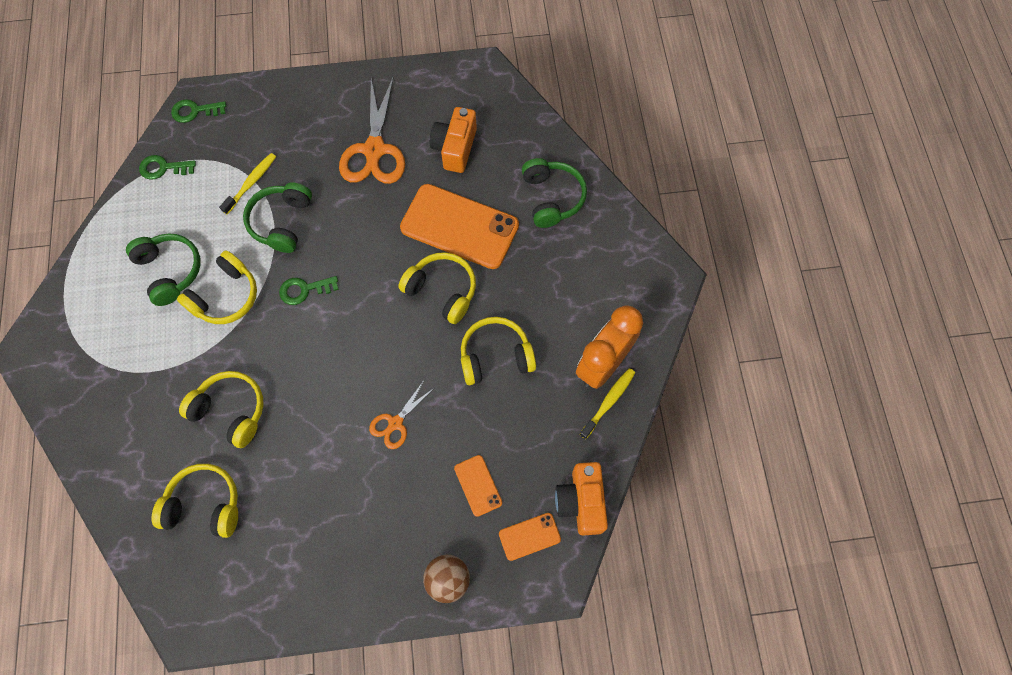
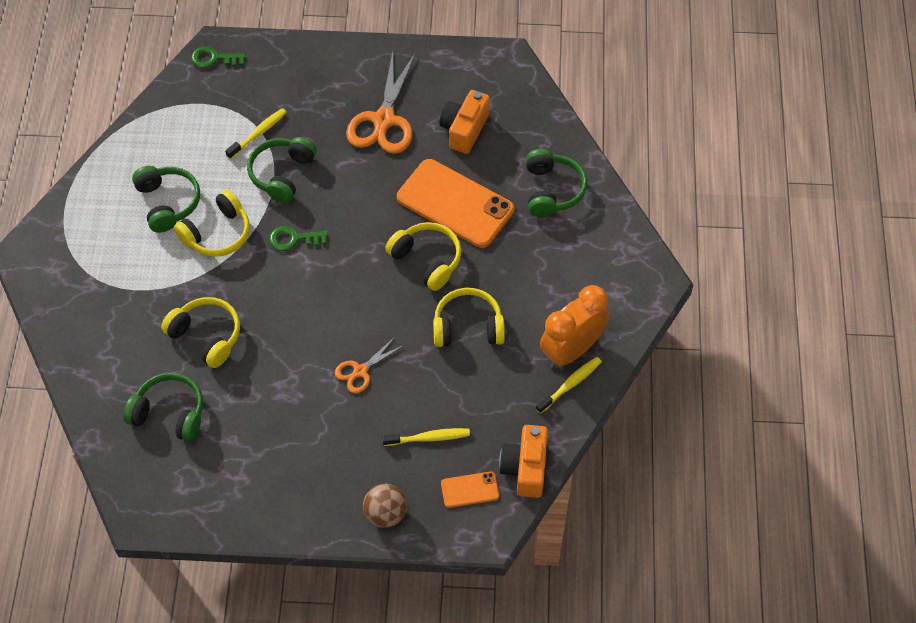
camera: 10 degrees right, 10 degrees down
(163, 168) = (175, 107): green key -> none
(205, 504) = (169, 413): yellow headphones -> green headphones
(478, 485) = (429, 438): orange phone -> yellow toothbrush

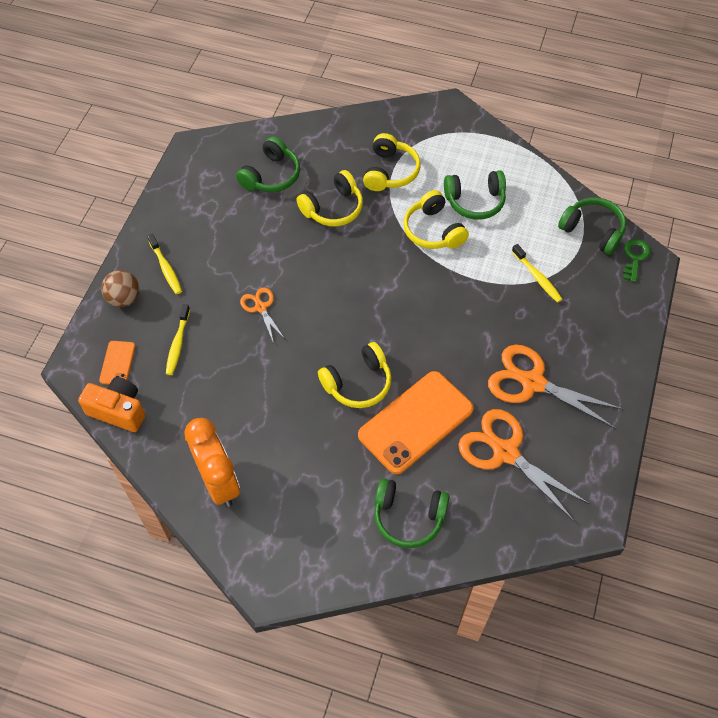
camera: 105 degrees right, 0 degrees up
(282, 174) = (486, 287): green headphones -> green headphones (592, 231)
(293, 239) = (412, 284): green key -> none
(464, 129) = (505, 452): orange camera -> orange scissors
(468, 327) = (275, 400): yellow headphones -> yellow headphones (390, 172)
(570, 384) = (183, 470): yellow toothbrush -> yellow toothbrush (166, 268)

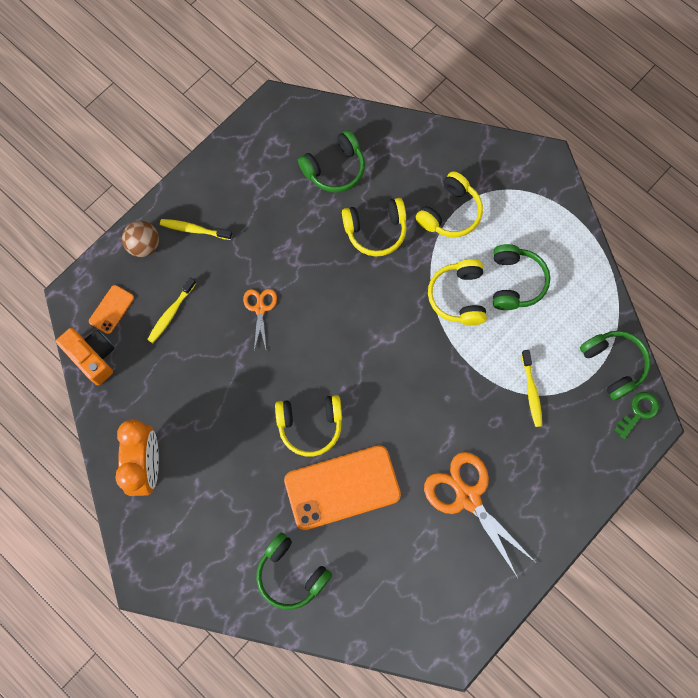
camera: 25 degrees right, 15 degrees up
(166, 268) = (194, 229): yellow toothbrush -> yellow toothbrush turned 105 degrees clockwise
(475, 201) = (515, 282): green headphones -> green headphones turned 105 degrees counterclockwise
(505, 452) = (406, 554): orange scissors -> none

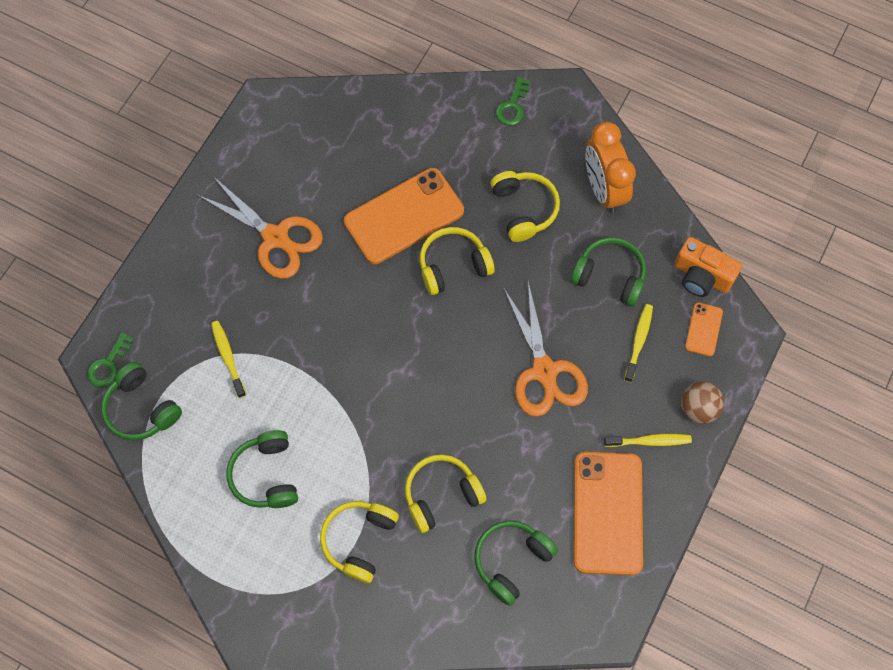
camera: 165 degrees right, 5 degrees down
(202, 580) = (512, 106): none -> green key
(248, 184) = (608, 513): none -> orange phone
(260, 308) = (544, 371): orange scissors -> orange scissors, size x1.89
(291, 574) = (431, 130): green headphones -> green headphones (609, 276)
(458, 296) = (328, 441): yellow headphones -> yellow headphones (524, 209)

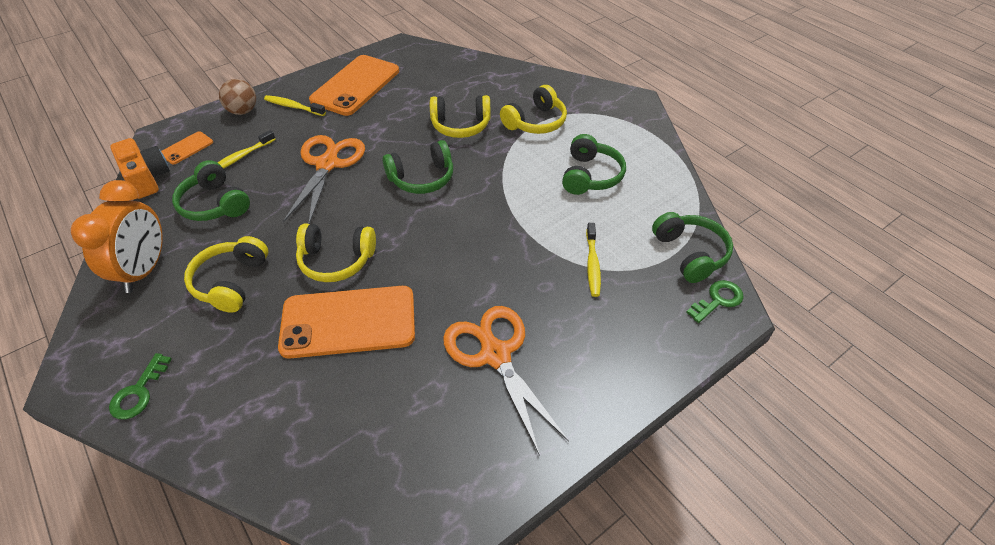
camera: 155 degrees left, 20 degrees down
(511, 561) = (437, 84): green headphones -> green headphones (422, 178)
(512, 106) = (138, 392): green key -> green key turned 150 degrees clockwise

